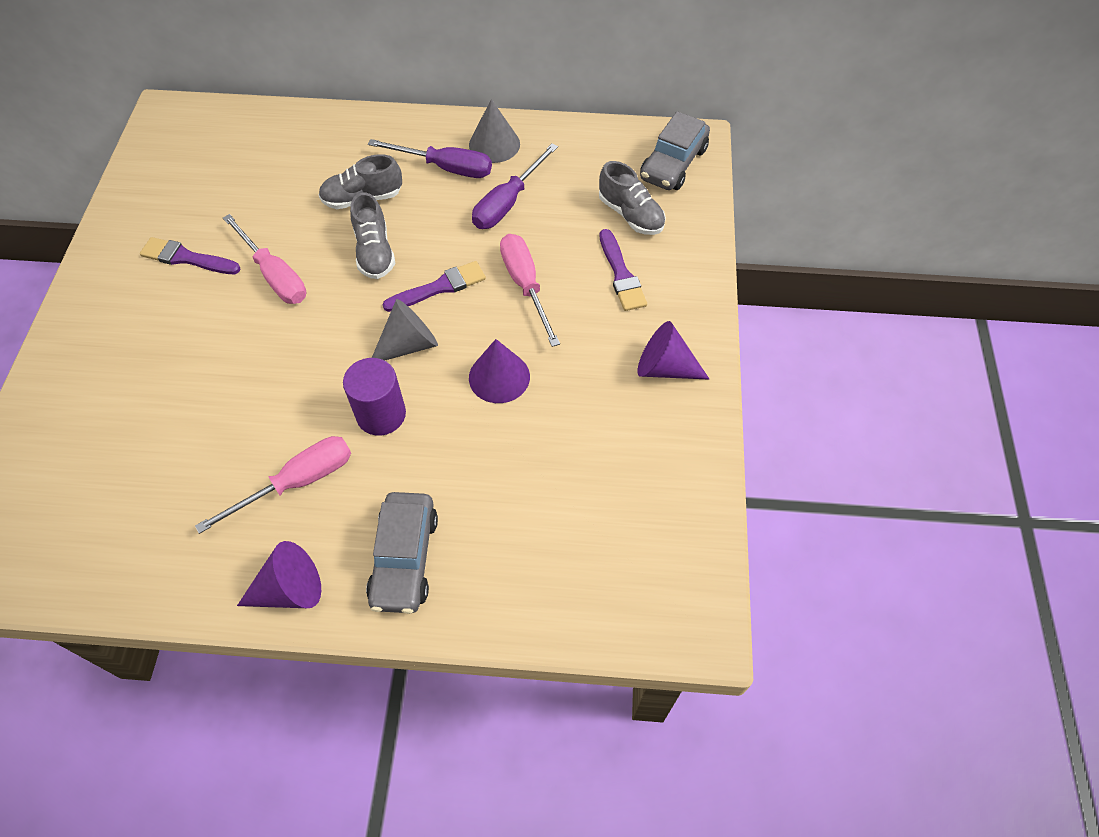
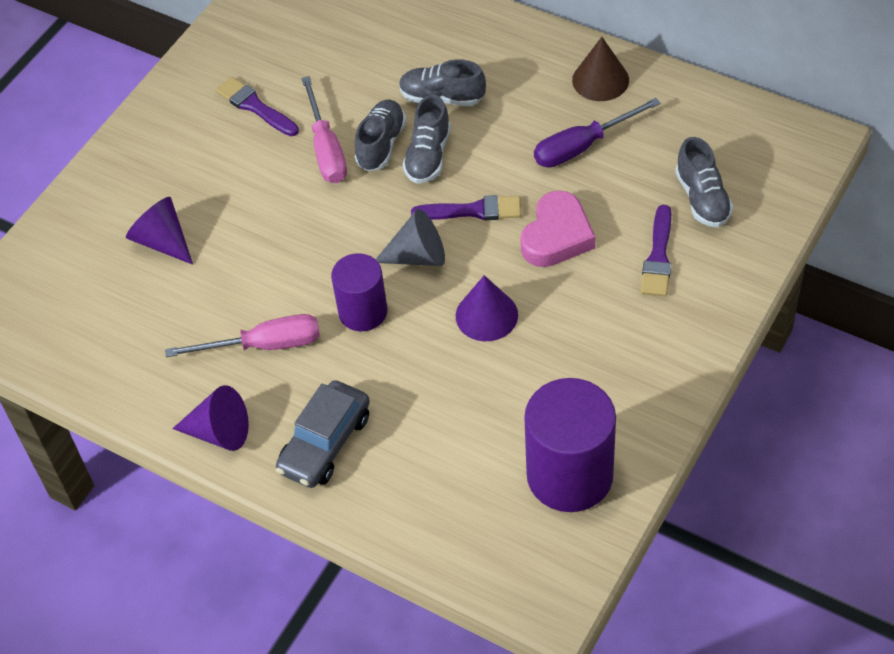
camera: 30 degrees right, 5 degrees down
(325, 255) = (381, 144): none -> grey shoe
(446, 168) = (538, 90): purple screwdriver -> none
(494, 144) = (600, 80): grey cone -> brown cone
(525, 285) = (557, 236): pink screwdriver -> pink heart
(651, 498) = (569, 475): none -> purple cylinder
(665, 368) = (651, 362): purple cone -> purple cone (163, 241)
(673, 164) = (779, 158): grey car -> none

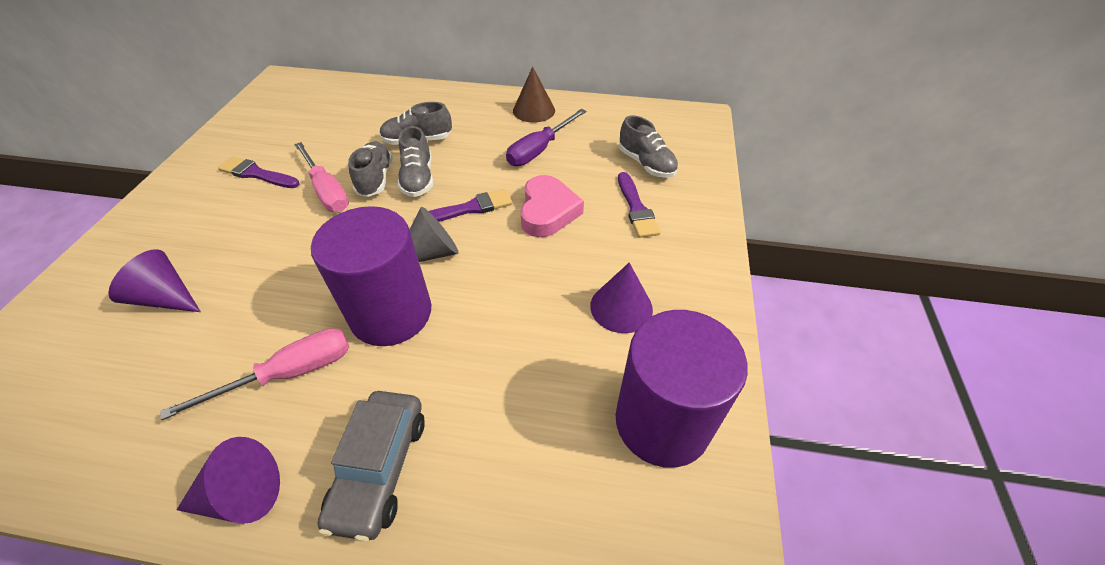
camera: 25 degrees left, 5 degrees down
(363, 312) = (391, 313): purple cylinder -> purple cylinder, size x1.62
(486, 315) = (513, 287): purple cone -> purple cone (621, 307)

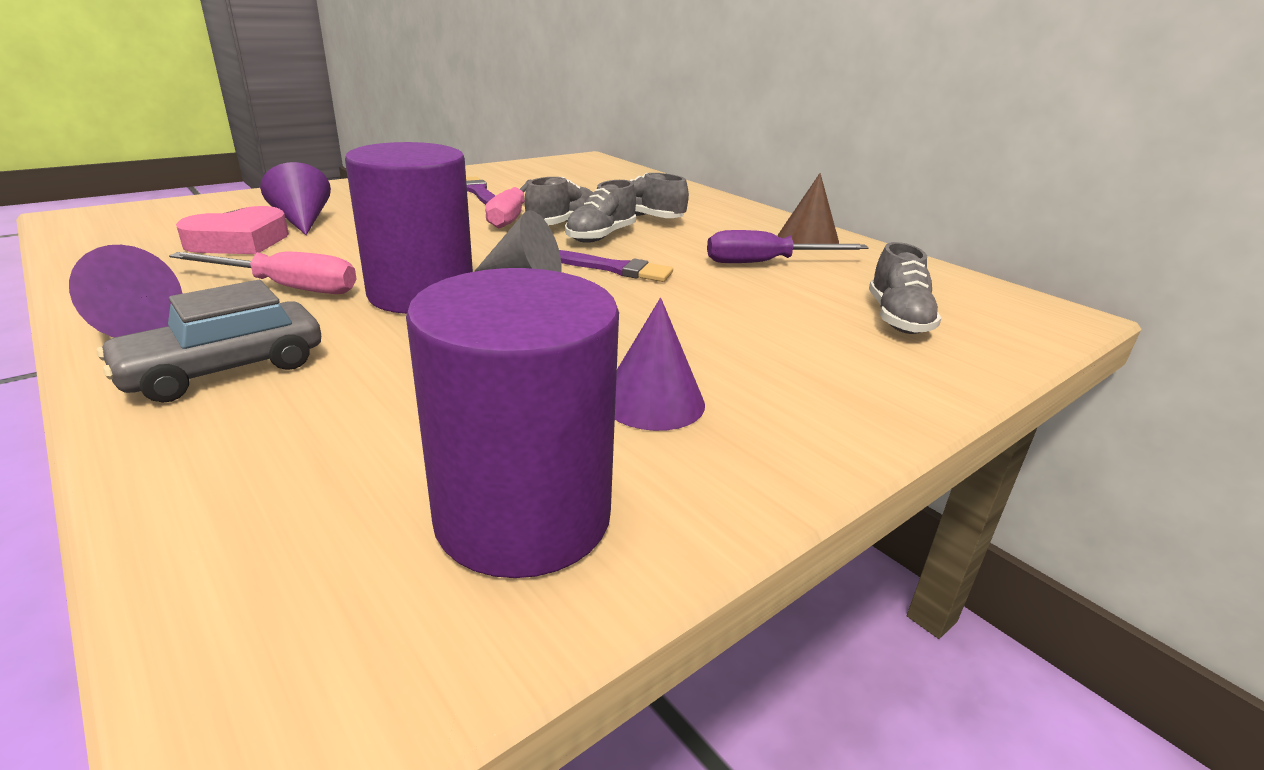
camera: 40 degrees right, 20 degrees down
(548, 211) = (696, 301): pink heart -> pink heart (239, 241)
(636, 208) = (819, 342): purple brush -> none

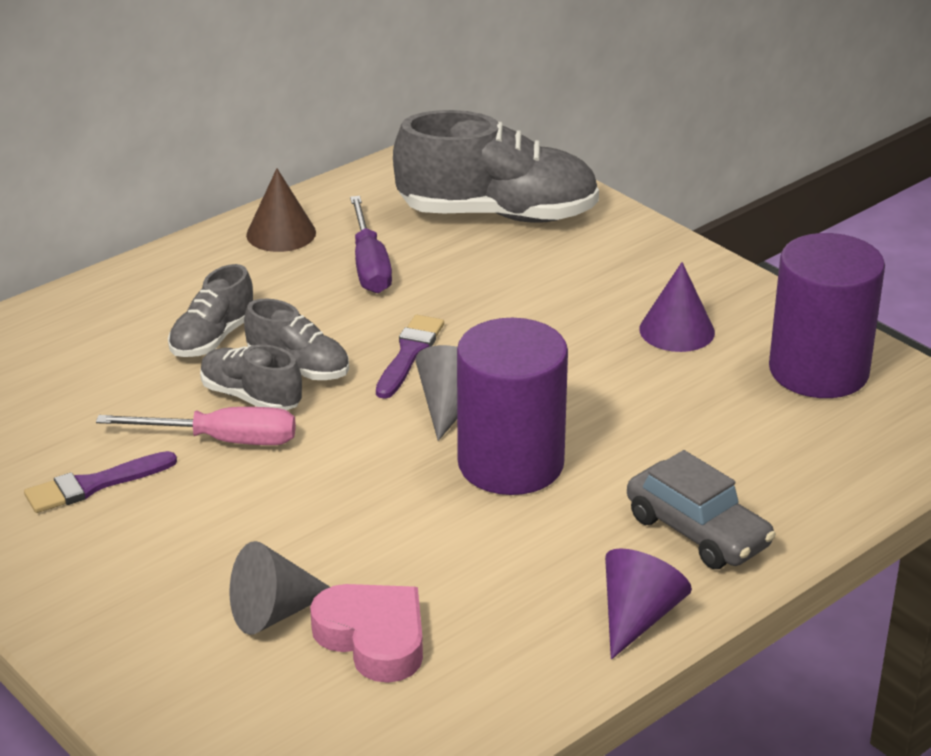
camera: 90 degrees left, 5 degrees up
(287, 287) = (516, 552): pink screwdriver -> none
(302, 221) = (274, 612): purple cone -> grey cone
(897, 318) = (498, 215): grey shoe -> grey shoe, size x1.91

